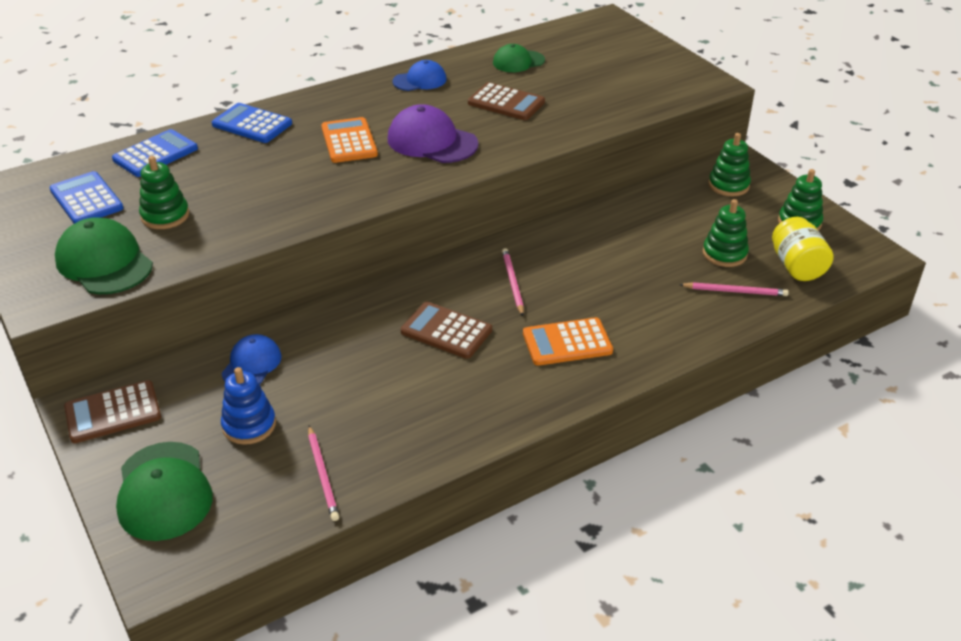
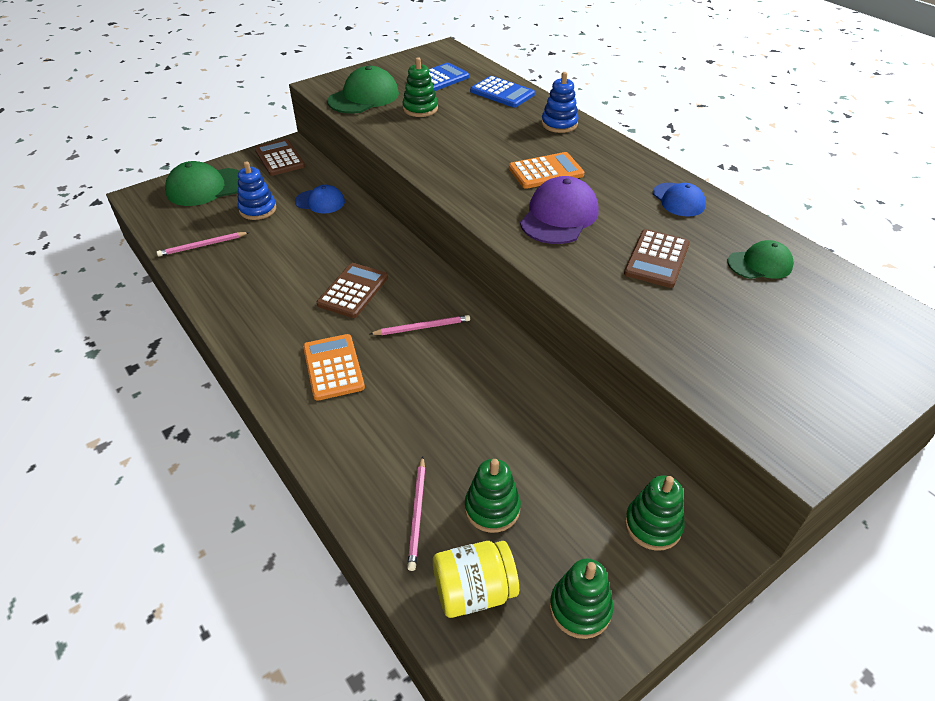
camera: 85 degrees right, 5 degrees up
(252, 124) = (559, 124): blue calculator -> blue stacking toy
(518, 62) = (760, 264): green cap -> green cap turned 105 degrees clockwise

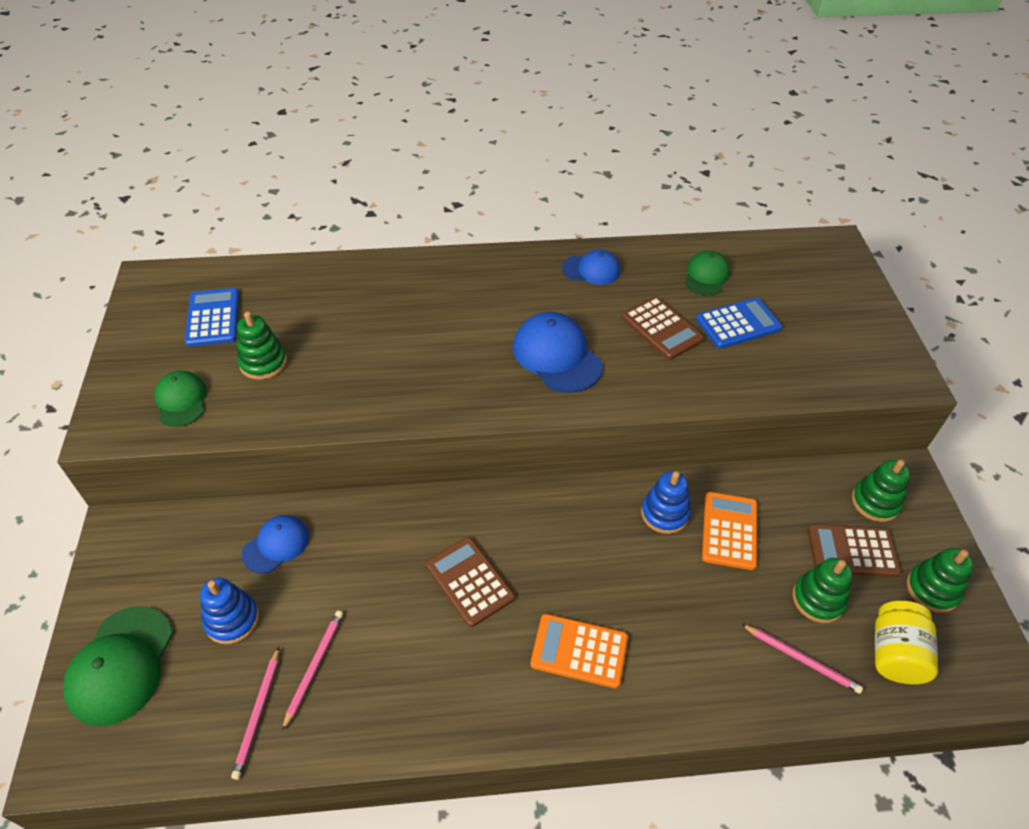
camera: 60 degrees left, 5 degrees up
(279, 158) = (136, 551): brown calculator -> brown calculator (852, 551)
(364, 97) = (181, 400): green cap -> green cap, size x0.63
(422, 327) = (568, 545): pink pencil -> pink pencil (314, 667)
(502, 93) = (300, 283): blue calculator -> blue calculator (738, 324)
(546, 171) = (478, 327): orange calculator -> orange calculator (729, 531)
(559, 124) = (403, 275): blue stacking toy -> blue stacking toy (664, 513)
(559, 216) = (556, 356): purple cap -> blue cap

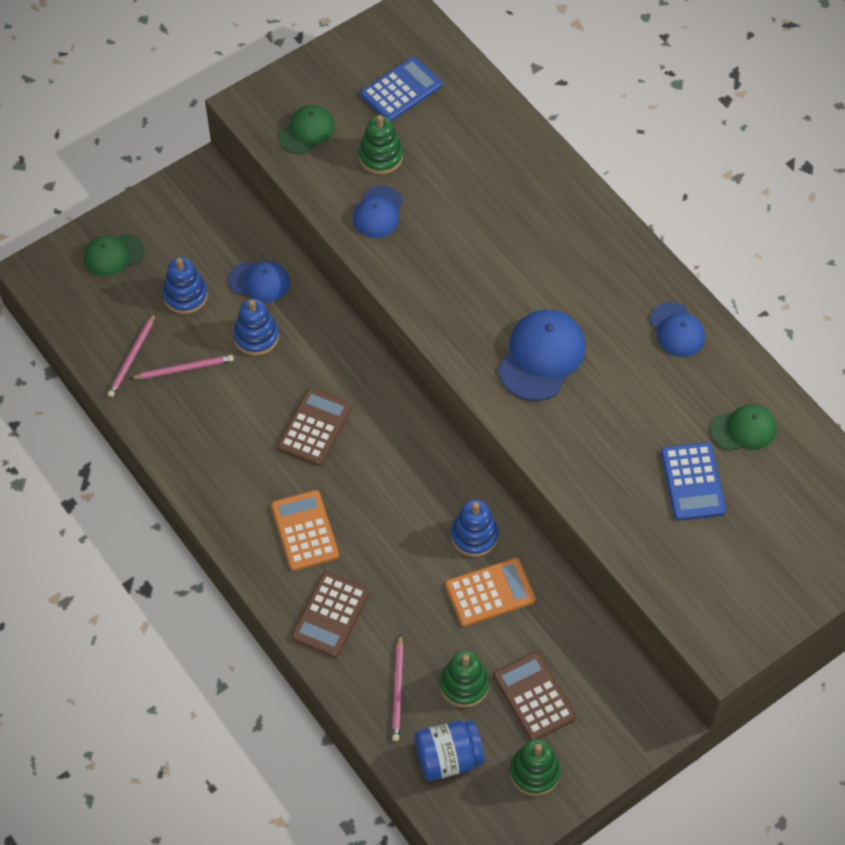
camera: 60 degrees right, 10 degrees up
(121, 665) = (113, 255): green cap -> green cap, size x0.63
(258, 714) = (132, 357): pink pencil -> pink pencil turned 45 degrees counterclockwise
(317, 392) = (378, 212): none -> blue cap
(332, 579) = (256, 337): none -> blue stacking toy
(661, 328) = (638, 422): brown calculator -> brown calculator (330, 615)
(738, 324) = (692, 482): blue calculator -> blue calculator turned 45 degrees clockwise
(875, 502) = (605, 700): green stacking toy -> none
(895, 654) = (448, 758): yellow jar -> blue jar

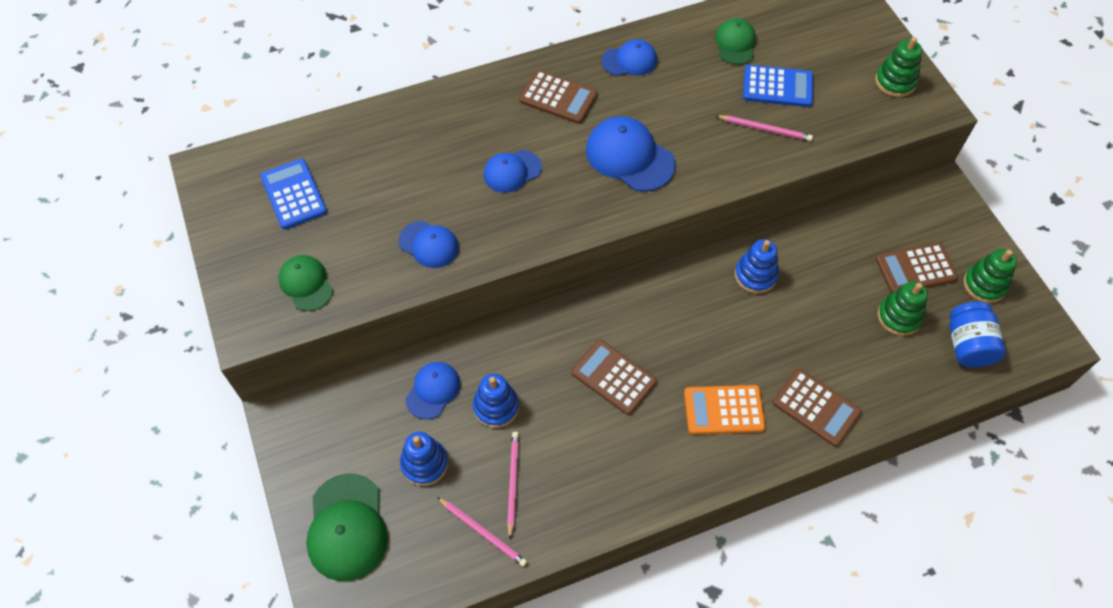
camera: 75 degrees left, 0 degrees up
(113, 255) = (347, 527): green cap -> green cap, size x1.59
(380, 157) = (364, 228): green stacking toy -> green stacking toy (895, 82)
(398, 690) = (898, 369): pink pencil -> pink pencil (765, 129)
(487, 258) = (512, 171): none -> blue cap
(490, 592) = (813, 277): orange calculator -> none
(599, 275) = (558, 97): none -> brown calculator

